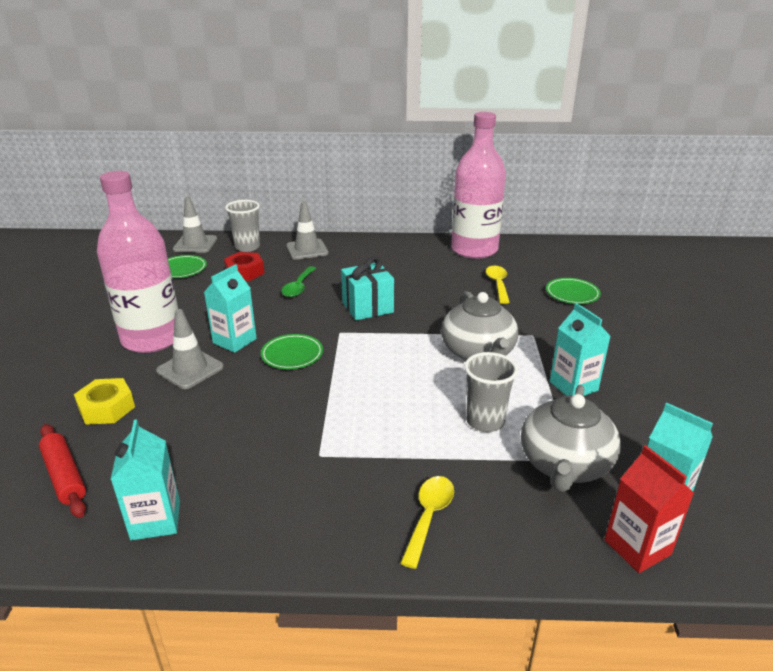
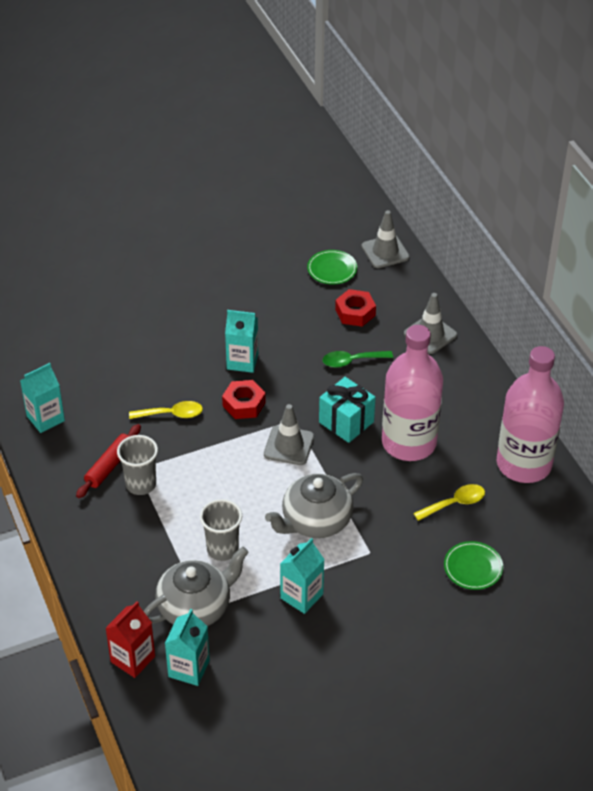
camera: 65 degrees right, 15 degrees up
(65, 476) = (58, 358): red rolling pin -> red rolling pin (110, 466)
(106, 408) = (126, 338): yellow nut -> none
(152, 339) = (217, 313): pink bottle -> pink bottle (409, 442)
(190, 369) = (192, 355): grey traffic cone -> grey traffic cone (289, 445)
(247, 247) = (405, 290): grey cup -> grey cup (141, 484)
(292, 355) = (244, 404): green plate -> red nut
(429, 516) = (109, 545): yellow spoon -> yellow spoon (171, 414)
(564, 465) = (196, 607): grey teapot -> grey teapot turned 150 degrees clockwise

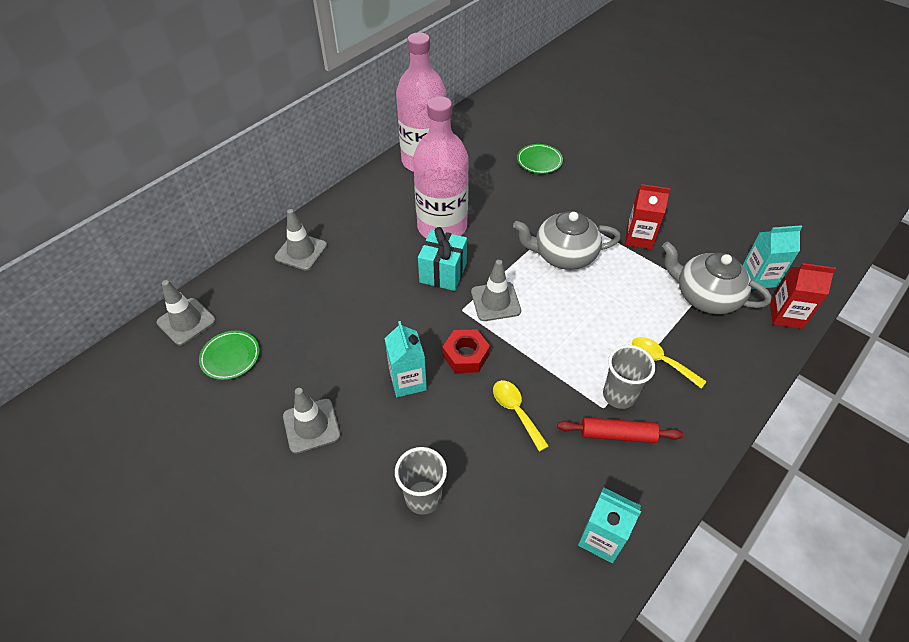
camera: 115 degrees left, 5 degrees up
(222, 549) = (638, 302): grey cup -> grey cup (423, 497)
(238, 299) = (311, 426): none -> grey traffic cone
(301, 596) = (639, 238): turquoise carton -> red carton
(315, 521) = (563, 255): grey teapot -> grey teapot turned 150 degrees clockwise
(352, 361) = (363, 294): green spoon -> none
(355, 312) = (293, 314): red nut -> none
(454, 503) = (487, 185): yellow spoon -> yellow spoon (661, 361)

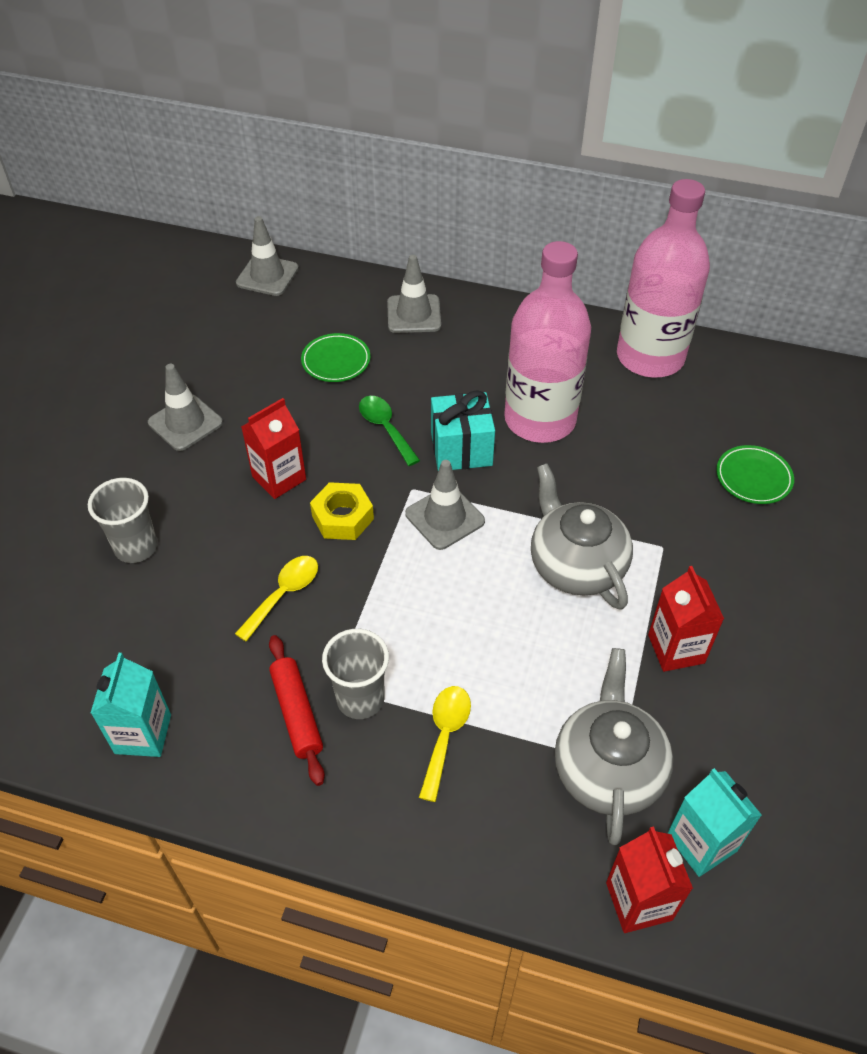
camera: 65 degrees right, 0 degrees up
(230, 357) = (240, 326): green plate -> green plate (336, 361)
(399, 304) = (385, 428): none -> green spoon
(408, 381) = (279, 478): turquoise carton -> red carton
(465, 355) = (342, 517): red nut -> yellow nut

